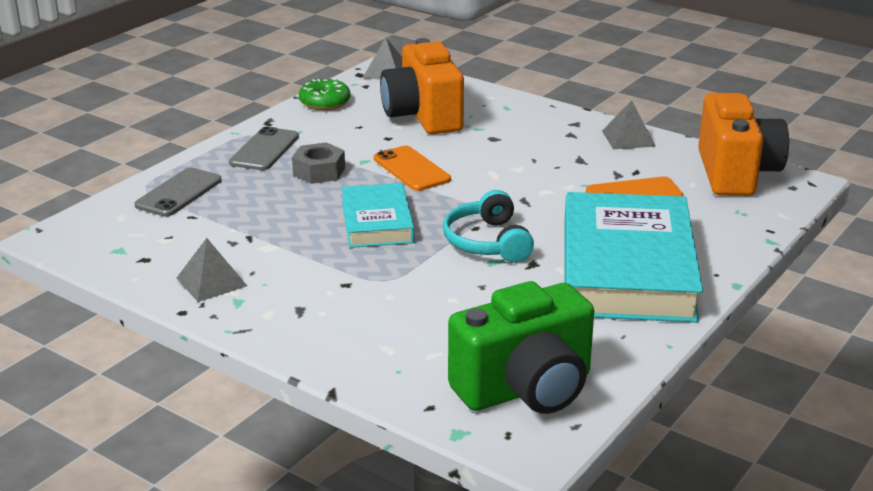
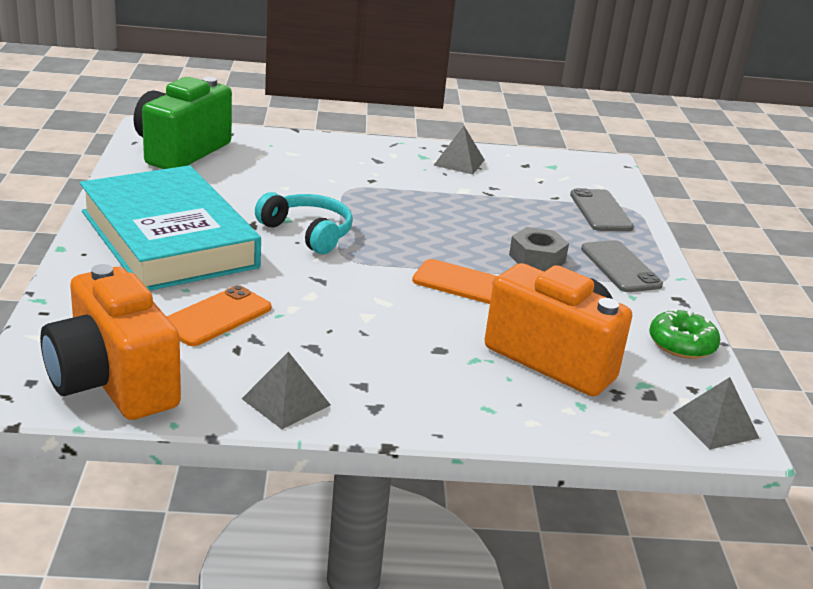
camera: 140 degrees right, 0 degrees up
(377, 222) = (417, 226): turquoise book -> none

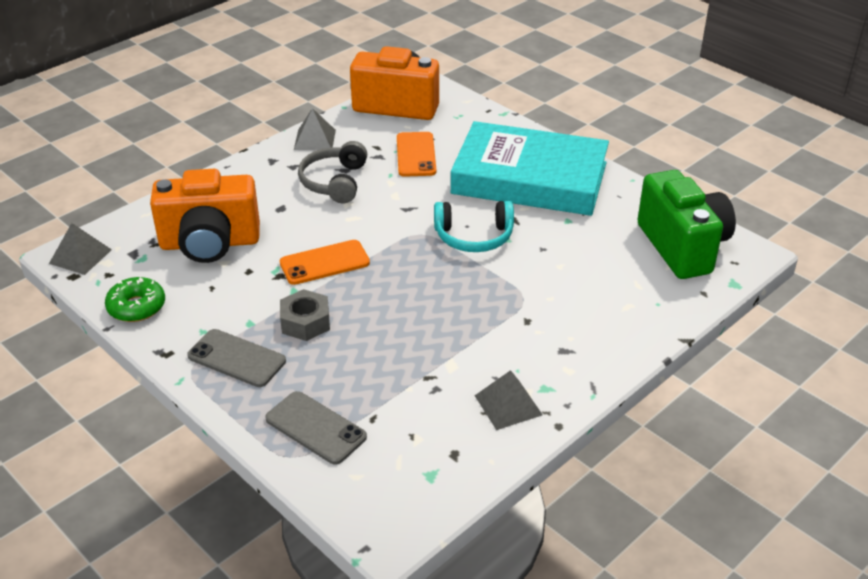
camera: 140 degrees right, 10 degrees up
(345, 341) = (334, 182): none -> grey headphones

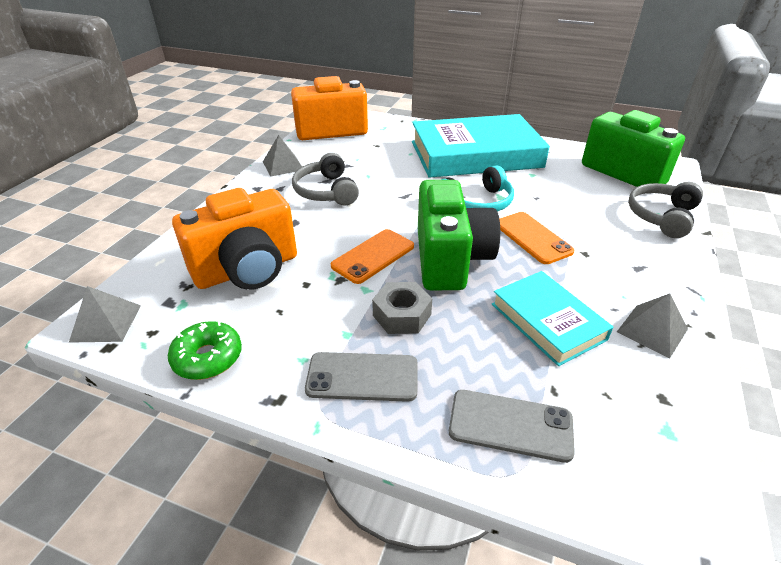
camera: 25 degrees left, 0 degrees up
(391, 287) = (450, 259): none -> green camera
(416, 155) = (376, 158): orange phone -> orange phone (532, 238)
(423, 367) = (547, 321): none -> turquoise book
(656, 308) = (661, 216): none -> grey headphones

